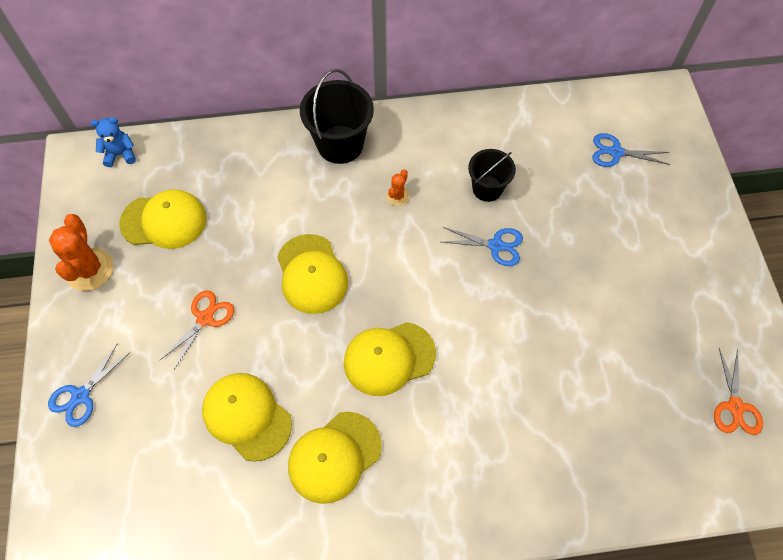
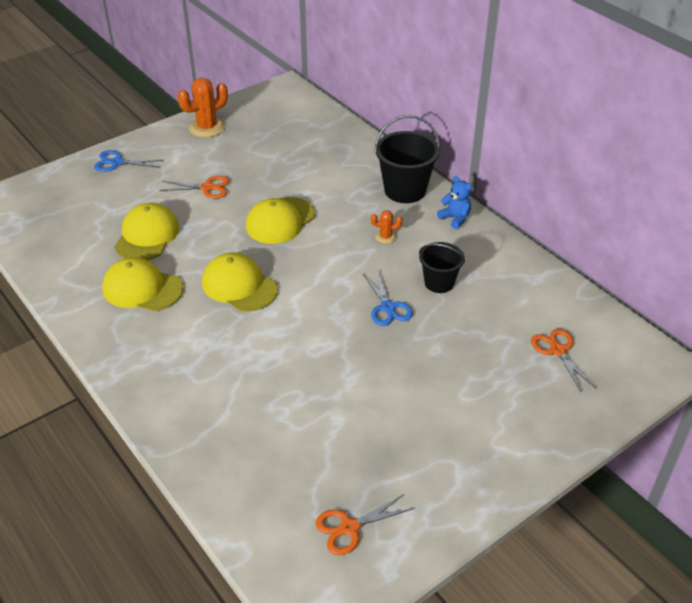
camera: 60 degrees right, 20 degrees down
(120, 154) = (303, 102): blue teddy bear -> blue teddy bear (455, 218)
(164, 221) = (267, 140): yellow cap -> none
(616, 152) = (557, 351): blue scissors -> orange scissors

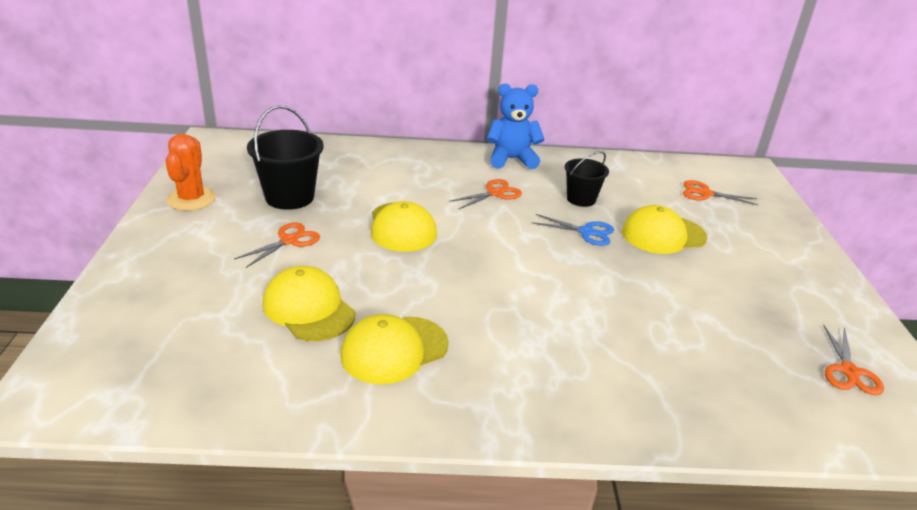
camera: 55 degrees left, 10 degrees down
(117, 162) = (144, 273): blue scissors -> none
(239, 286) = (468, 289): yellow cap -> yellow cap (663, 235)
(385, 236) = (495, 193): orange cactus -> orange scissors
(405, 190) = (447, 160): black bucket -> black bucket (289, 197)
(455, 218) = (511, 159): blue teddy bear -> blue teddy bear, size x1.71

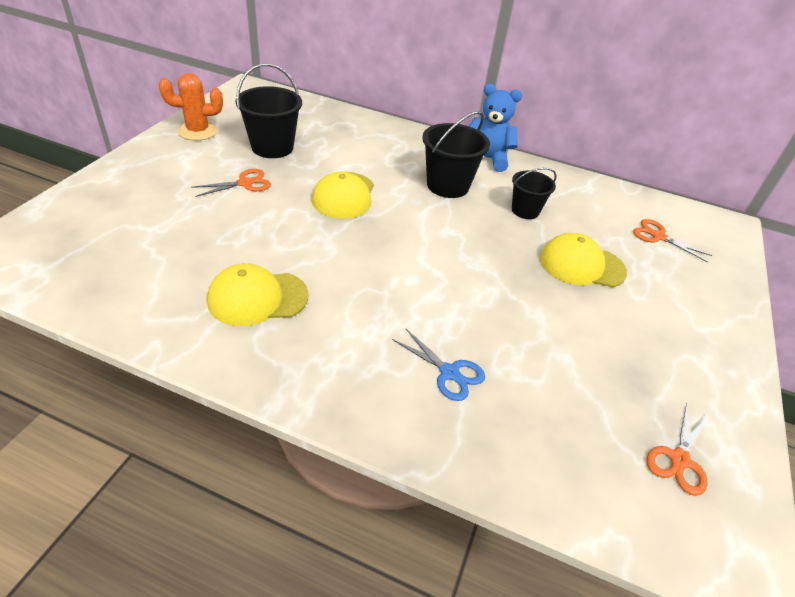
camera: 20 degrees right, 10 degrees up
(191, 199) = (198, 131): orange cactus -> orange cactus turned 60 degrees clockwise
(309, 309) = (217, 243): yellow cap -> none
(495, 193) = (448, 185): orange scissors -> black bucket
(586, 232) = (506, 242): blue scissors -> blue scissors (449, 372)

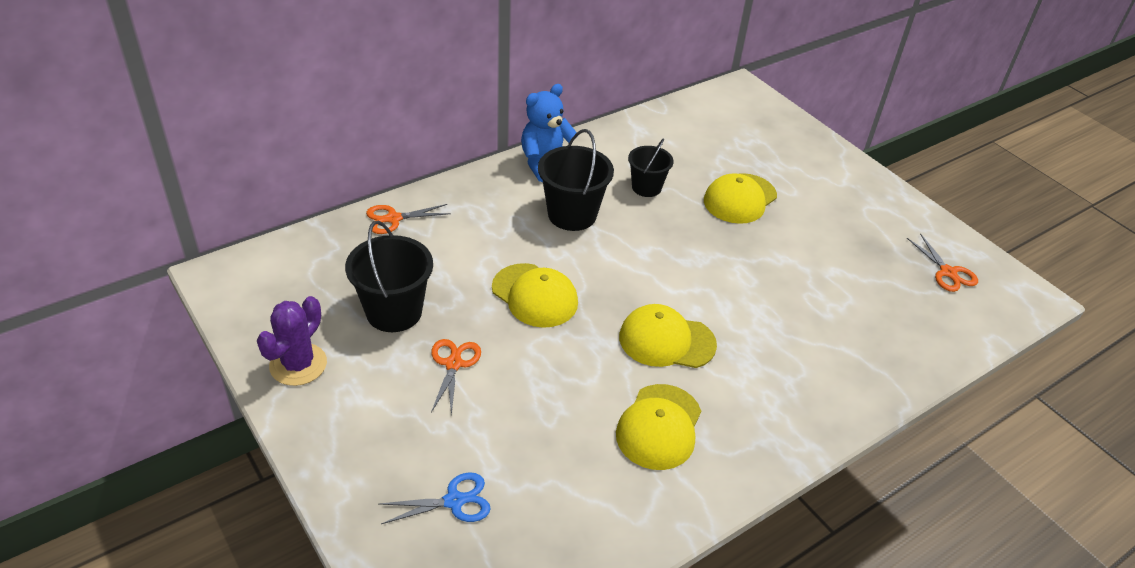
camera: 55 degrees left, 0 degrees up
(198, 131) = (298, 364): orange cactus -> purple cactus
(359, 273) = (666, 341): none -> yellow cap
(449, 372) = (817, 343): blue scissors -> blue scissors (454, 501)
(658, 236) = (732, 135): orange scissors -> orange scissors (393, 219)

